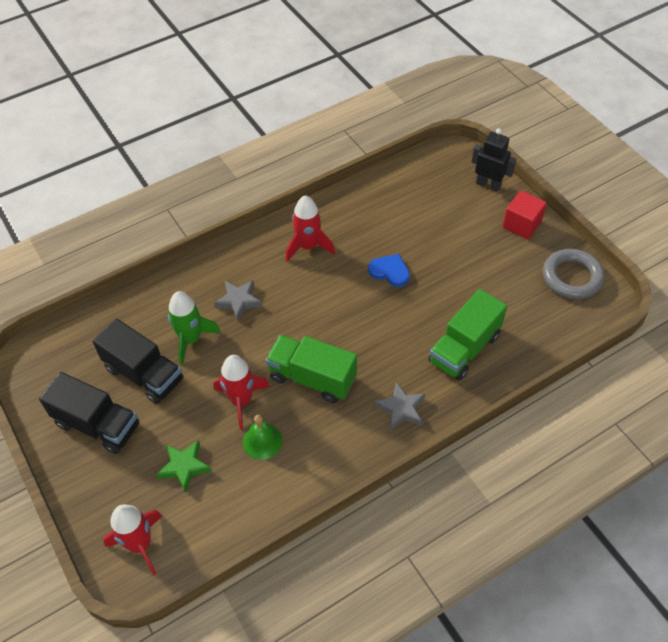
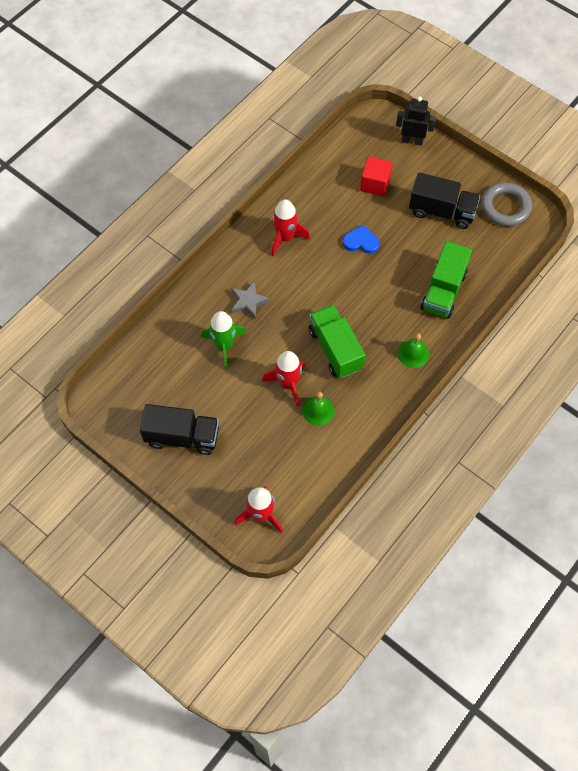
camera: 20 degrees left, 10 degrees up
(144, 374) = (200, 385): black truck -> black truck (441, 211)
(184, 466) = (267, 448): green star -> none
(312, 378) = (335, 349): green truck -> green truck turned 60 degrees clockwise
(401, 409) = (413, 353): grey star -> green bell
(521, 225) = (451, 171): red cube -> red cube (375, 184)

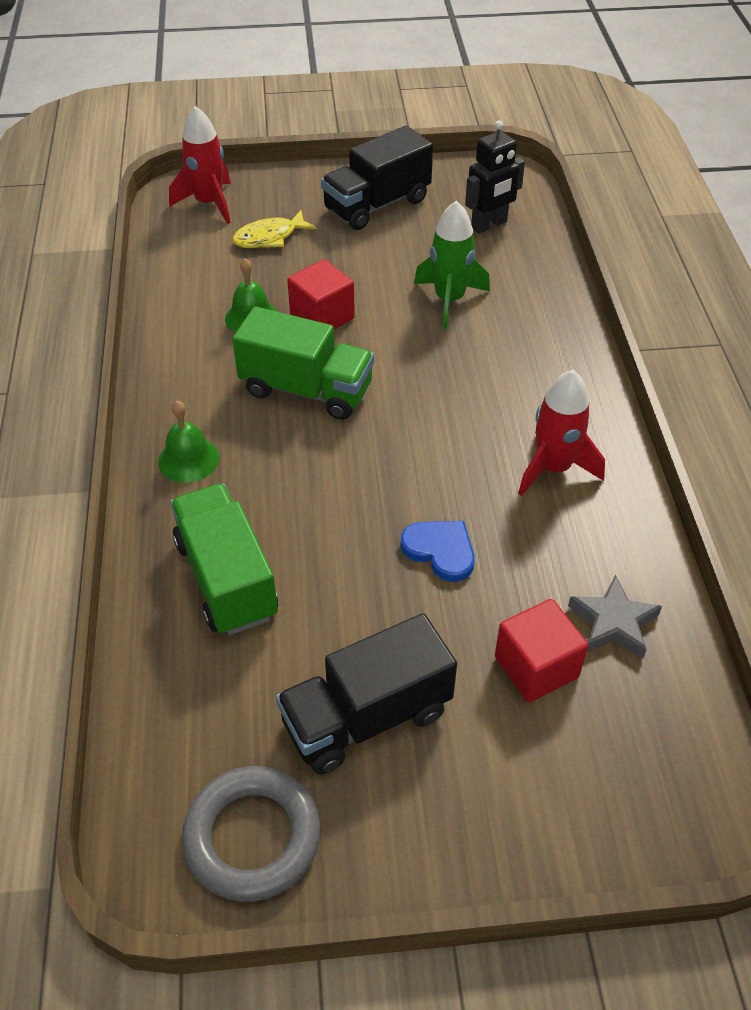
camera: 135 degrees right, 15 degrees down
(248, 302) = (487, 360): grey star -> grey star (613, 623)
(257, 459) = (269, 237): none -> yellow fish
(288, 384) = (322, 317): red rocket -> red cube
(361, 241) = (440, 551): blue heart -> blue heart turned 105 degrees counterclockwise
(412, 141) = (580, 824): black robot -> black robot (489, 225)

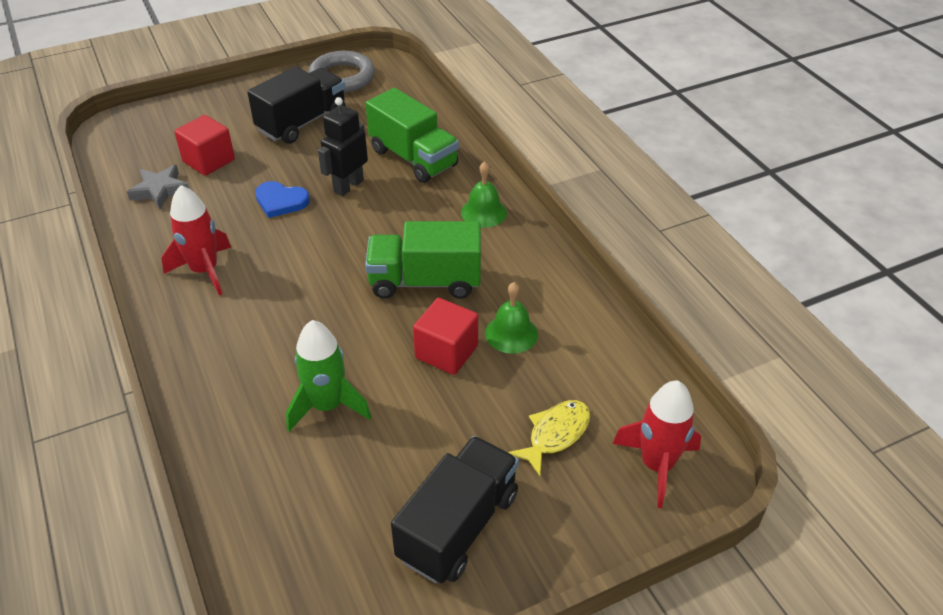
camera: 160 degrees right, 5 degrees down
(489, 225) = (306, 533): black robot -> black robot (348, 186)

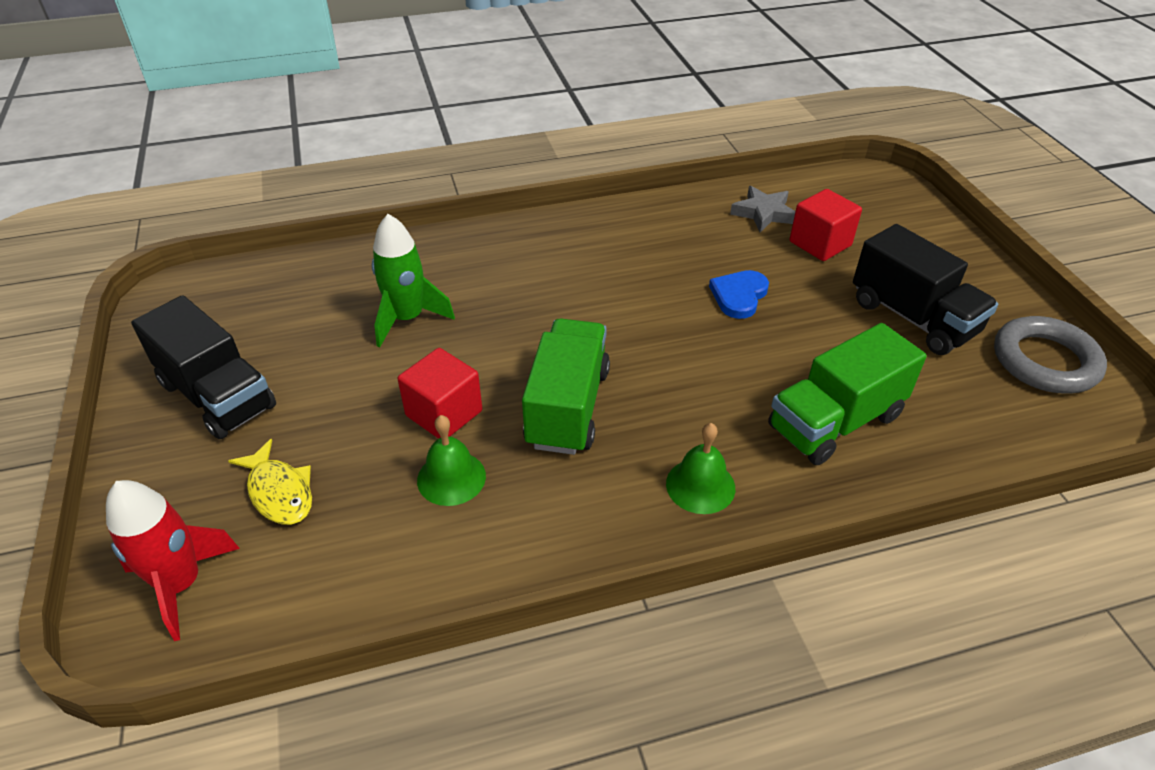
camera: 100 degrees right, 0 degrees up
(205, 271) = (625, 244): red rocket -> none
(348, 186) = (768, 352): black robot -> none

